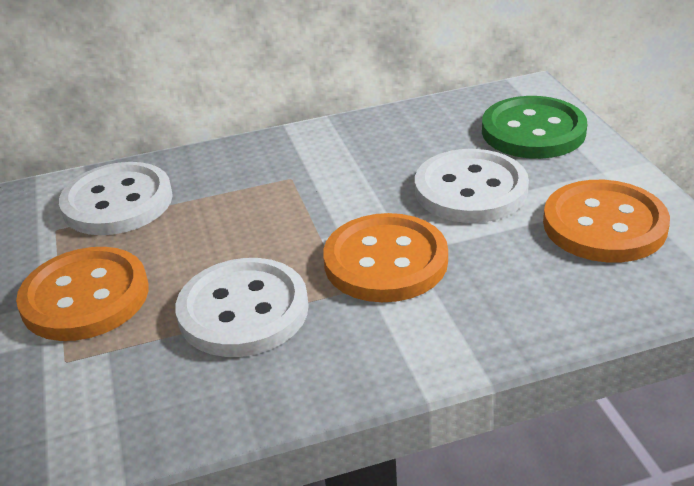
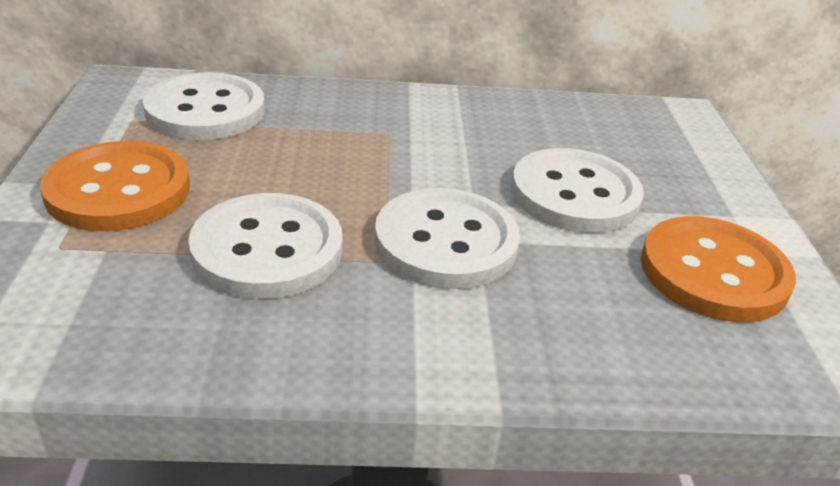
camera: 10 degrees right, 0 degrees up
(385, 261) = (446, 242): orange button -> white button
(533, 131) = (670, 154): green button -> none

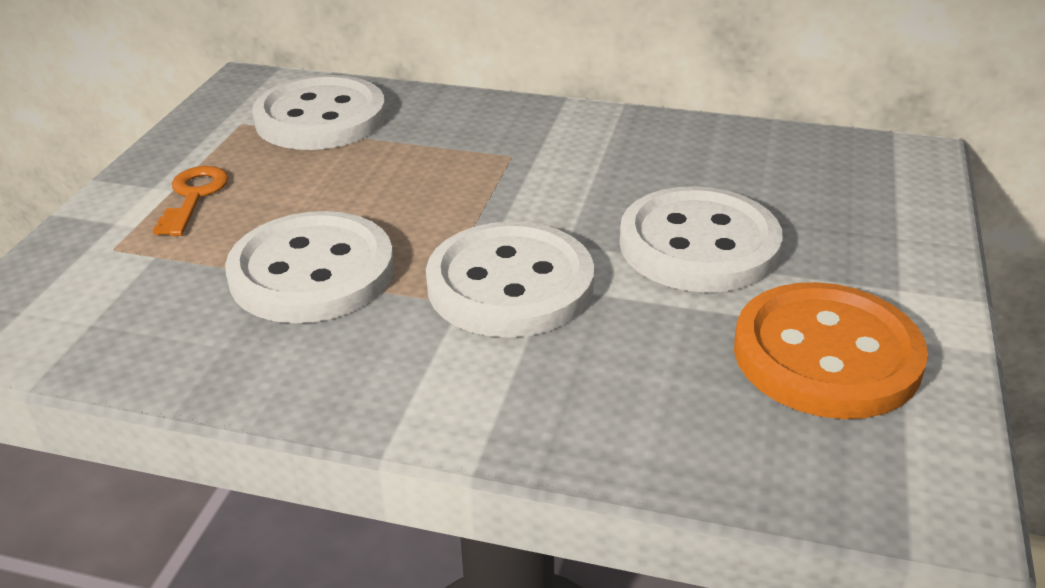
camera: 20 degrees right, 0 degrees up
(118, 190) = (194, 197): orange button -> orange key

